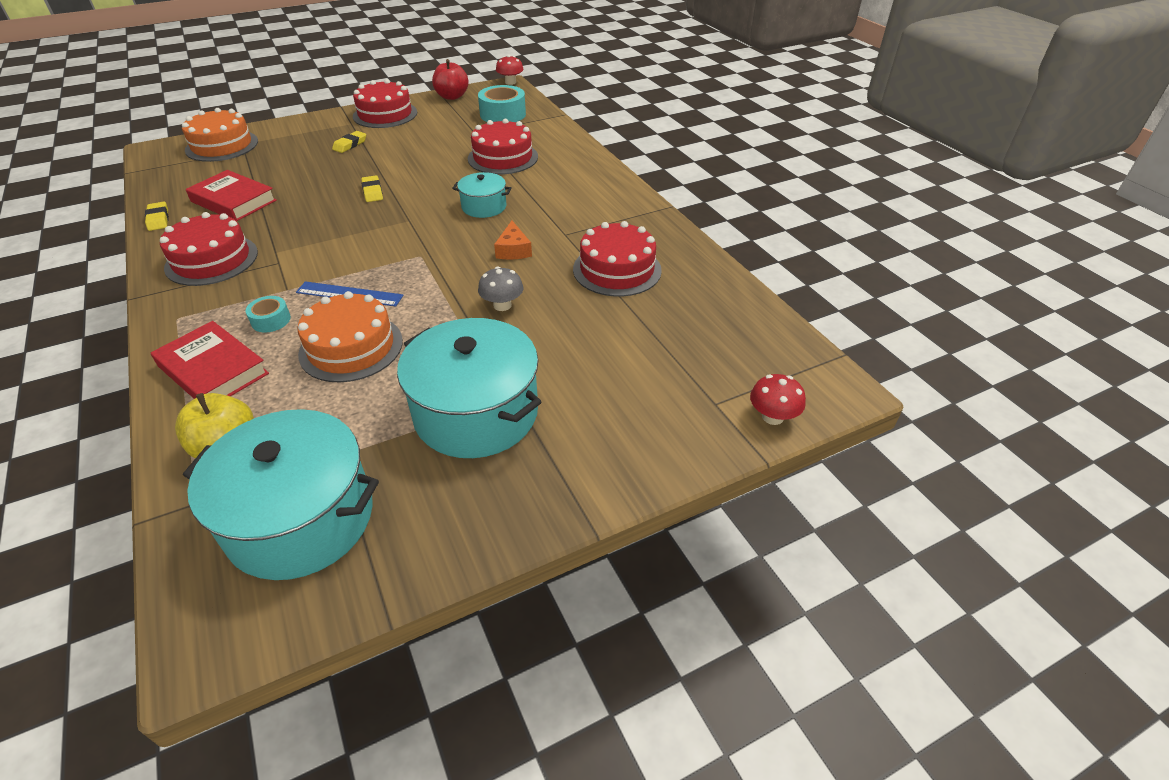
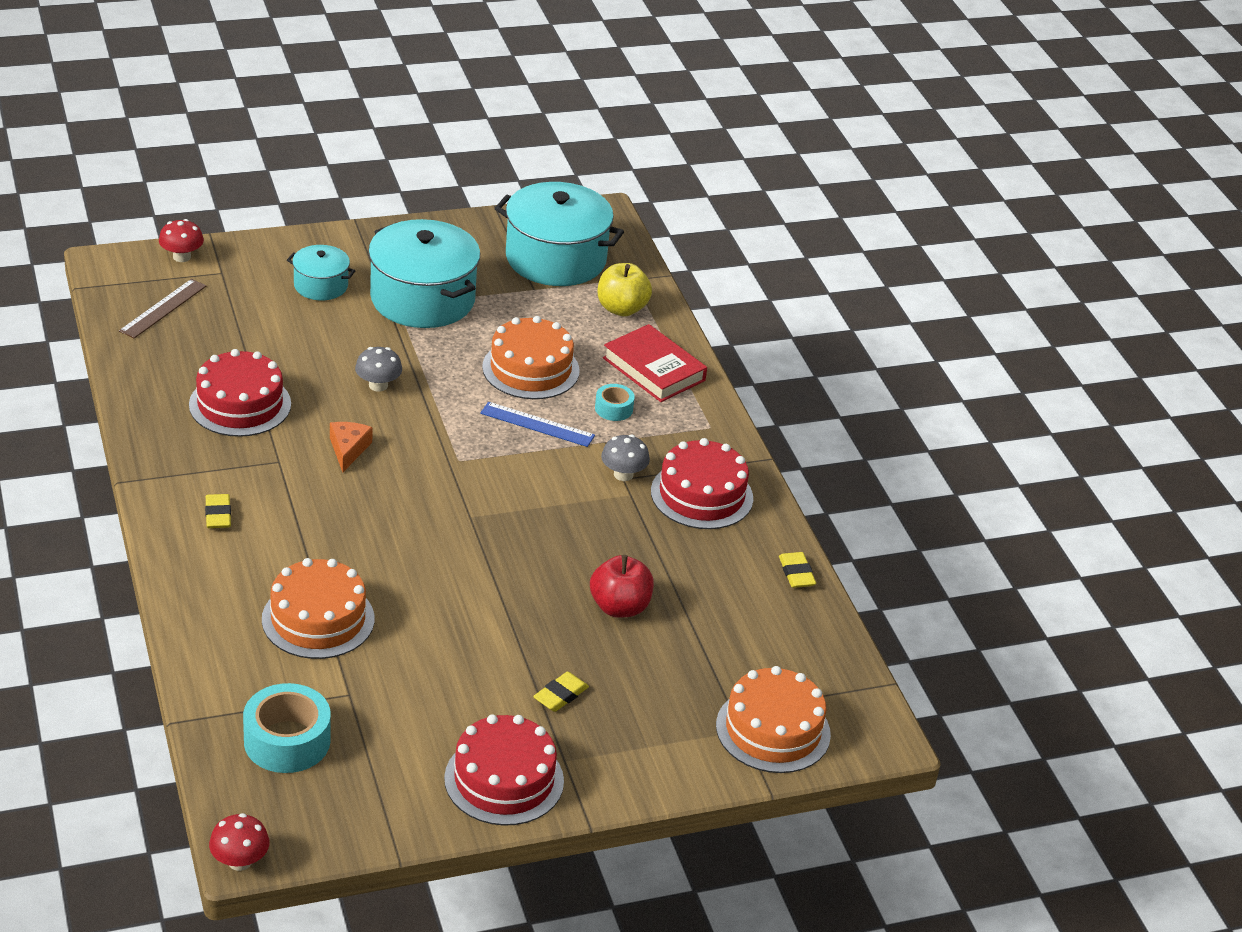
camera: 175 degrees left, 5 degrees down
(233, 201) = (709, 591): red book -> none
(277, 265) = (623, 474): none -> grey mushroom
(372, 192) = (519, 577): yellow eraser -> yellow eraser (218, 515)
(452, 96) = (371, 823): red apple -> red apple (619, 607)
(484, 207) = (369, 522): turquoise pot -> turquoise pot (321, 285)
(503, 157) = (318, 619): red cake -> orange cake
(744, 347) = (163, 308): none -> brown ruler

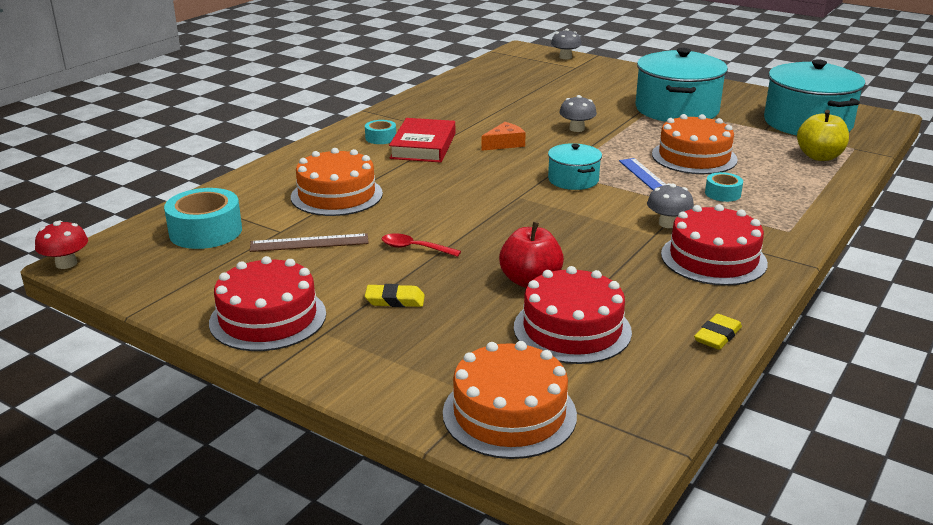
camera: 55 degrees right, 10 degrees down
(163, 308) = (517, 68): brown ruler -> brown ruler (309, 243)
(182, 257) = (565, 57): red mushroom -> grey mushroom
(218, 515) = (380, 138): yellow eraser -> turquoise tape
(240, 404) = (482, 108): red cake -> red cake (572, 329)
(321, 285) = (622, 87): turquoise pot -> turquoise pot (573, 180)
(487, 634) = (414, 248): none -> red spoon
(654, 369) = (793, 189): red book -> red book (423, 146)

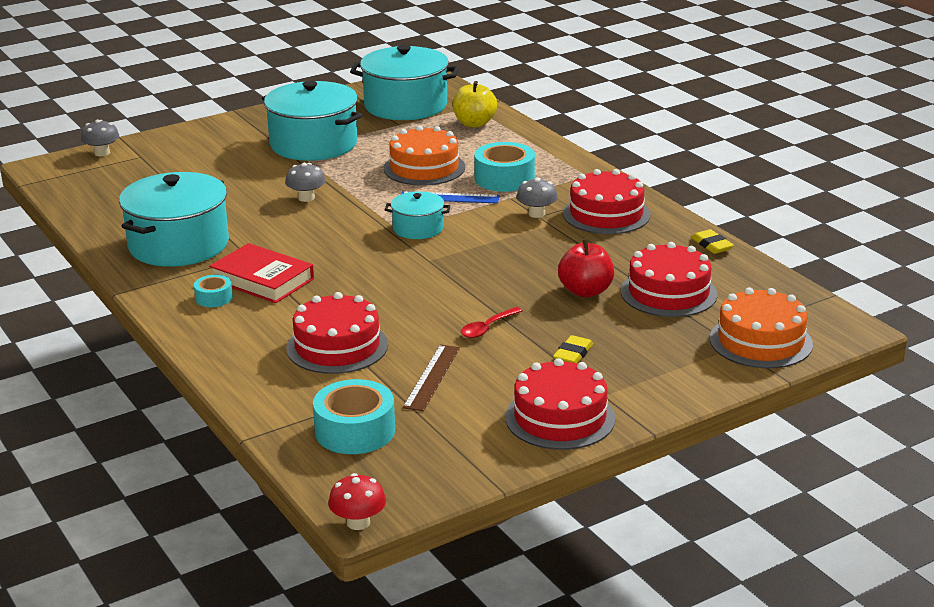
camera: 65 degrees left, 0 degrees up
(336, 195) = (337, 346): orange cake -> red cake
(452, 109) = (179, 245): none -> turquoise pot
(504, 144) = (303, 239): orange cheese -> none
(722, 194) = (504, 178): turquoise tape -> turquoise tape, size x1.87

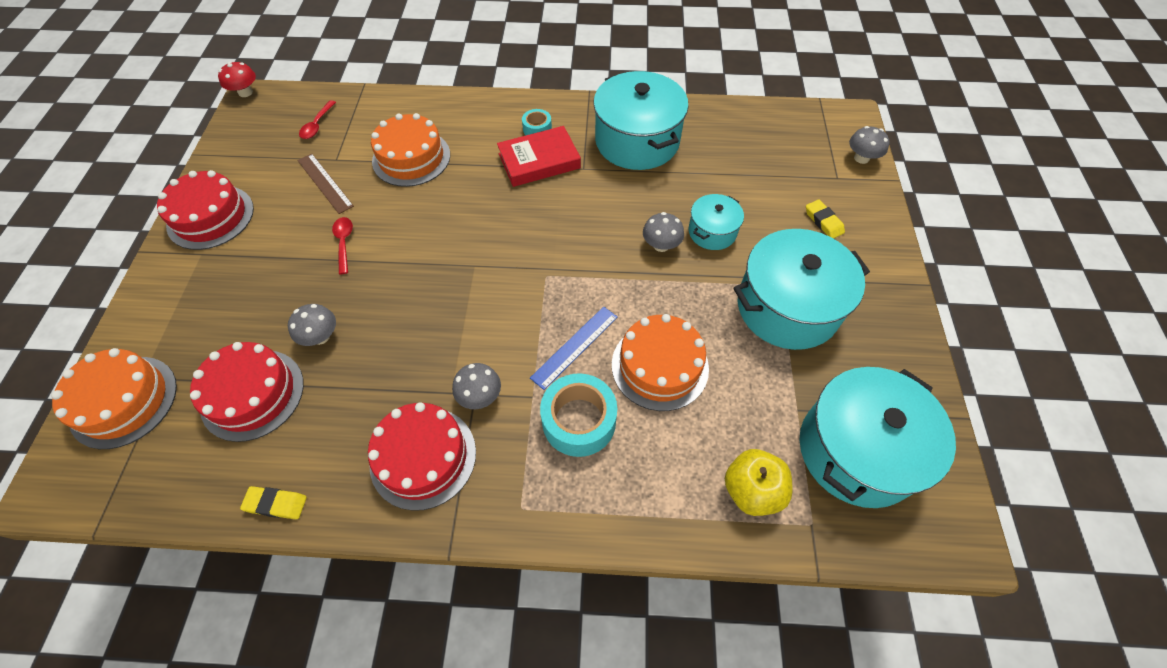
camera: 125 degrees right, 30 degrees up
(337, 346) = (411, 158): red cake -> orange cake
(355, 431) = (317, 125): turquoise tape -> red spoon
(418, 228) = (535, 289): turquoise pot -> turquoise pot (712, 232)
(573, 354) = (258, 269): yellow eraser -> yellow eraser (823, 221)
(585, 291) = (320, 336): red apple -> grey mushroom

